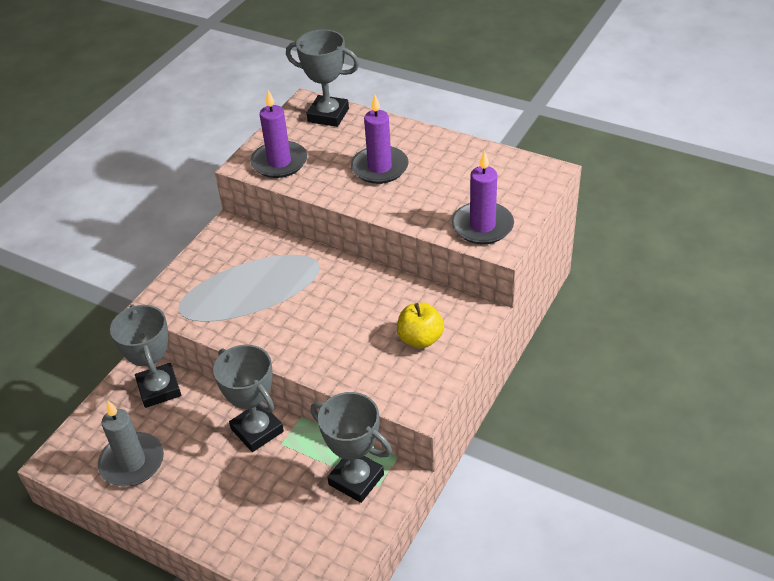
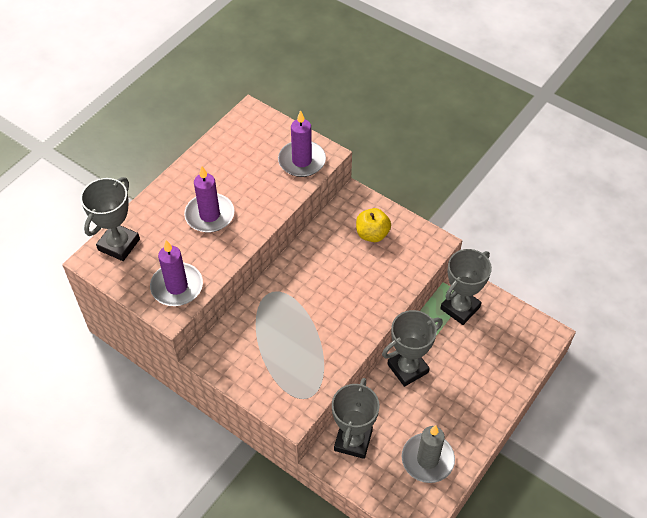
camera: 85 degrees left, 10 degrees up
(159, 389) = (353, 440): grey trophy -> grey trophy turned 60 degrees counterclockwise

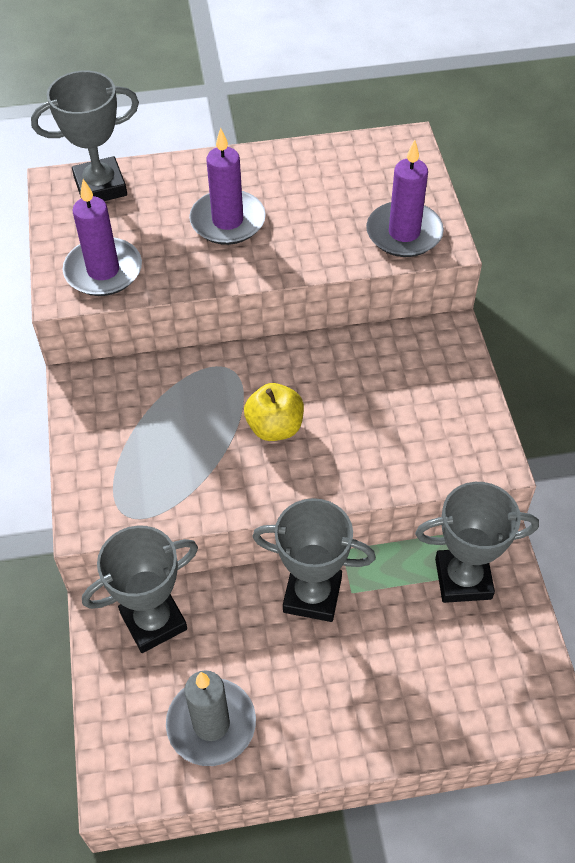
camera: 45 degrees right, 0 degrees up
(372, 234) = (422, 391): yellow apple -> yellow apple (275, 427)

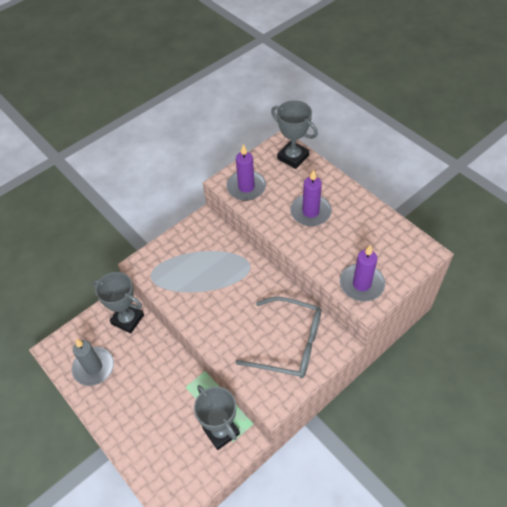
camera: 60 degrees right, 0 degrees up
(275, 427) = (230, 302): yellow apple -> none
(312, 595) = (174, 371): grey trophy -> none
(408, 390) = (289, 344): none -> grey glasses

